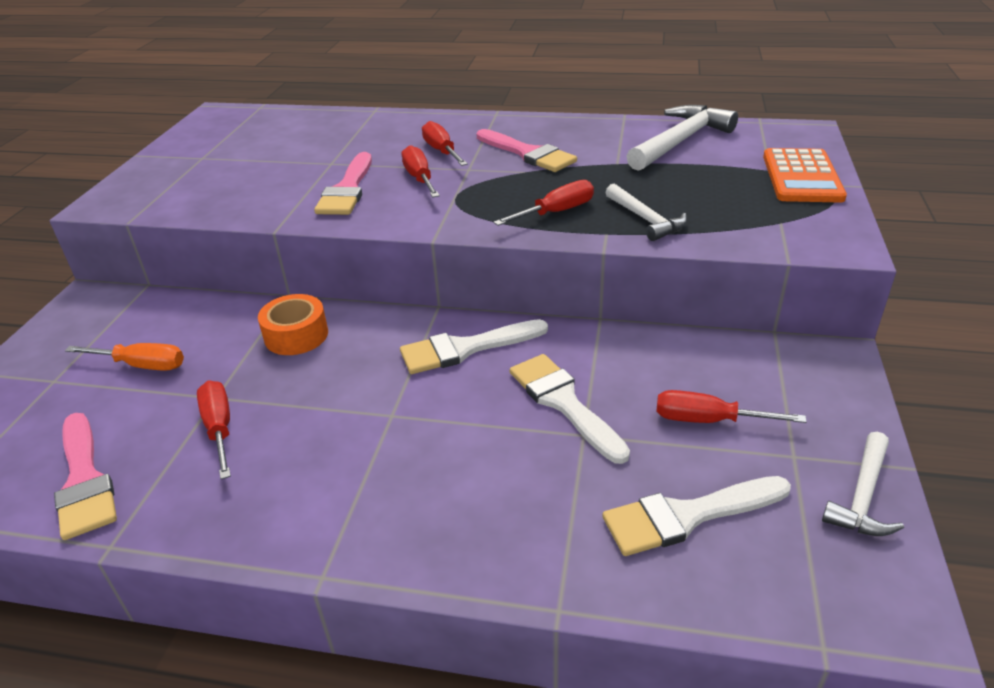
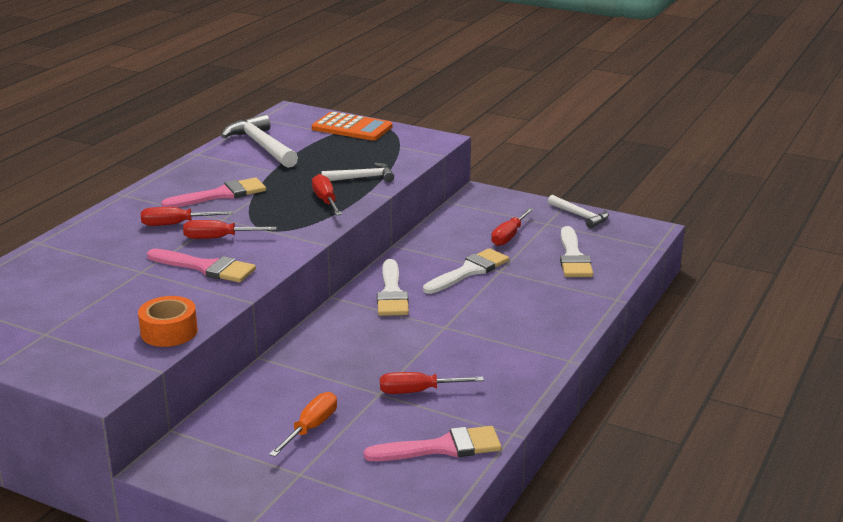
camera: 75 degrees left, 10 degrees down
(296, 335) = (323, 356): orange tape -> orange tape (169, 332)
(563, 403) = (469, 271): white brush -> white brush turned 150 degrees clockwise

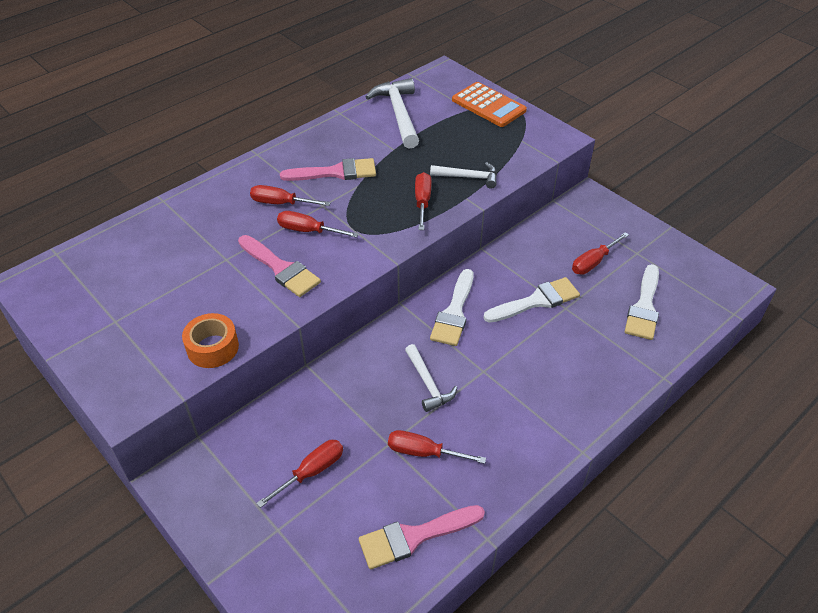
camera: 20 degrees right, 20 degrees up
(310, 428) = (311, 472): orange screwdriver -> red screwdriver
(442, 447) = (414, 537): pink brush -> pink brush turned 150 degrees clockwise
(580, 216) = (674, 250): white hammer -> white hammer (428, 383)

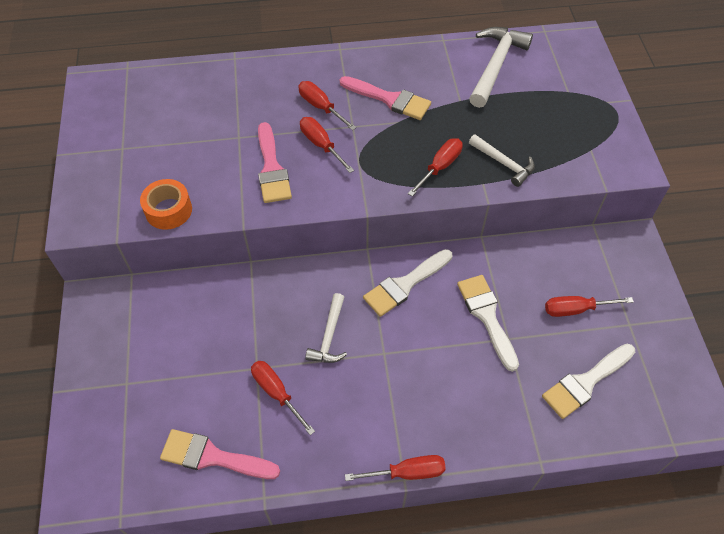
camera: 35 degrees right, 10 degrees up
(311, 472) = (183, 354): red screwdriver -> red screwdriver (407, 472)
(488, 105) = (591, 96): orange calculator -> none
(536, 301) = (487, 316): white brush -> white brush turned 120 degrees counterclockwise

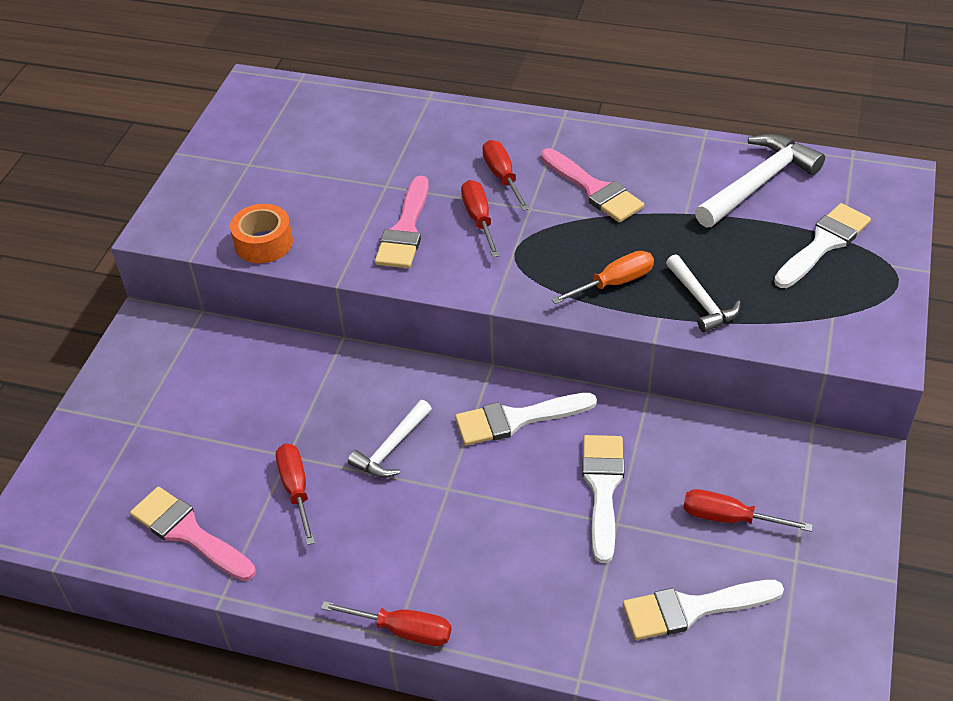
camera: 25 degrees right, 10 degrees down
(440, 167) = (614, 283): red screwdriver -> orange screwdriver
(559, 98) = (823, 244): none -> white brush

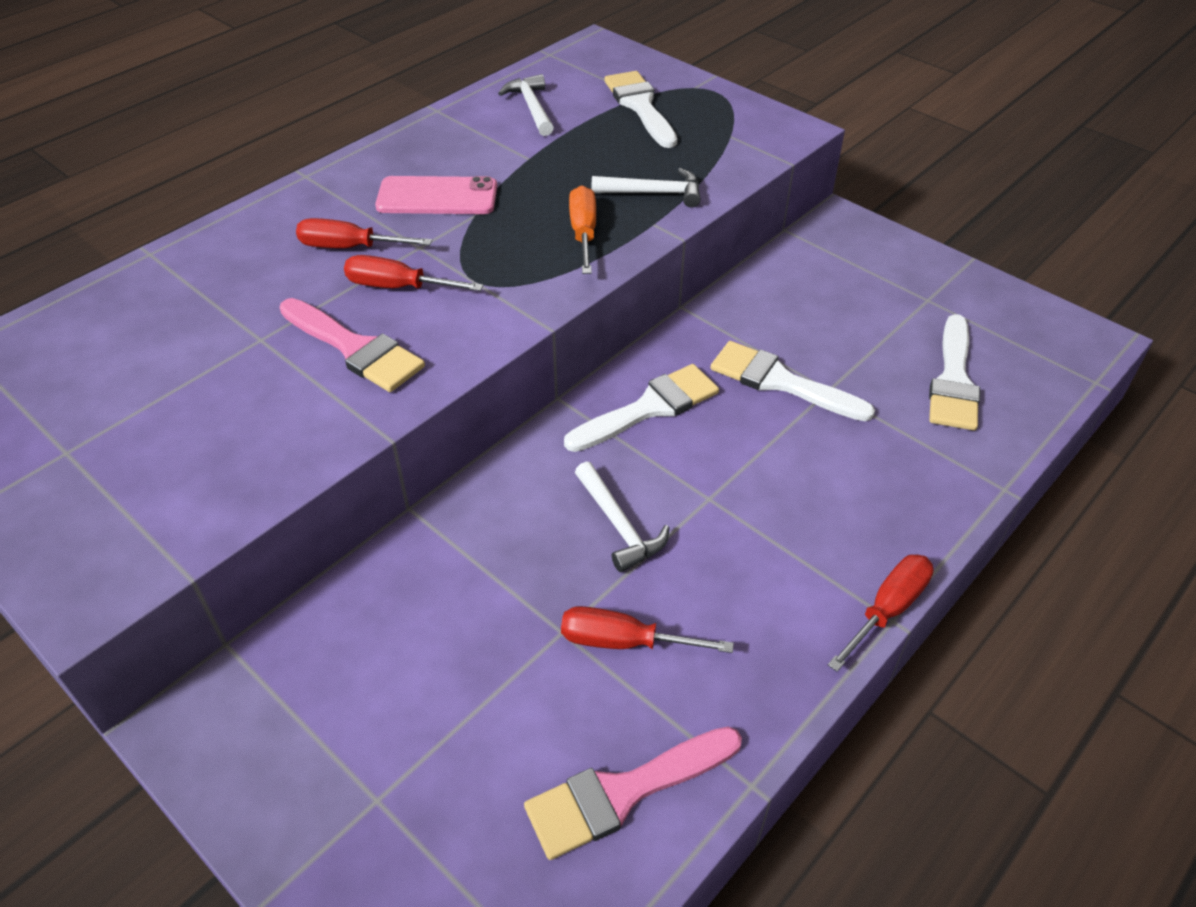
camera: 65 degrees left, 0 degrees up
(263, 243) = (242, 486): orange tape -> none
(516, 419) = (649, 408): white brush -> white brush turned 135 degrees counterclockwise
(594, 189) = (437, 197): pink brush -> pink phone
(729, 518) = (862, 317): red screwdriver -> none
(758, 183) = (531, 107): white hammer -> white hammer, size x0.60

